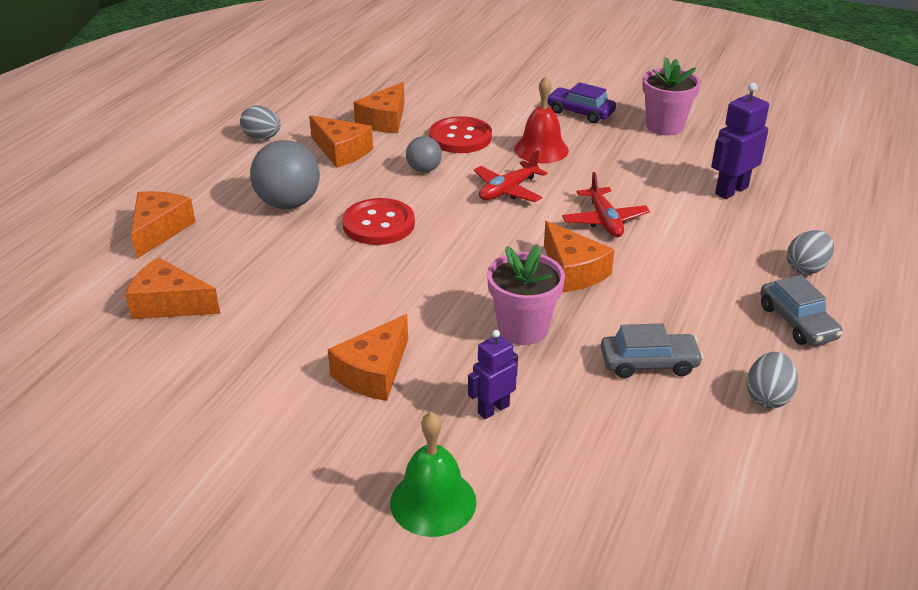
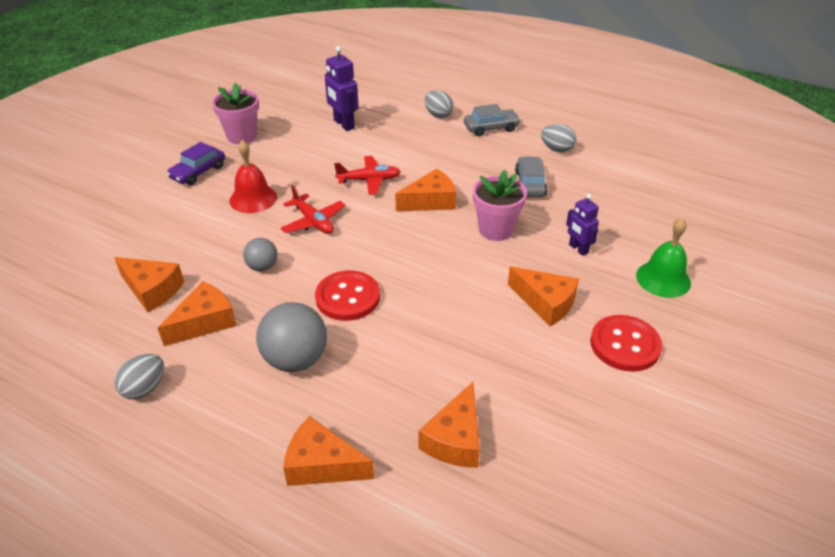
camera: 85 degrees left, 5 degrees up
(460, 137) = (211, 242): red button -> red button (625, 345)

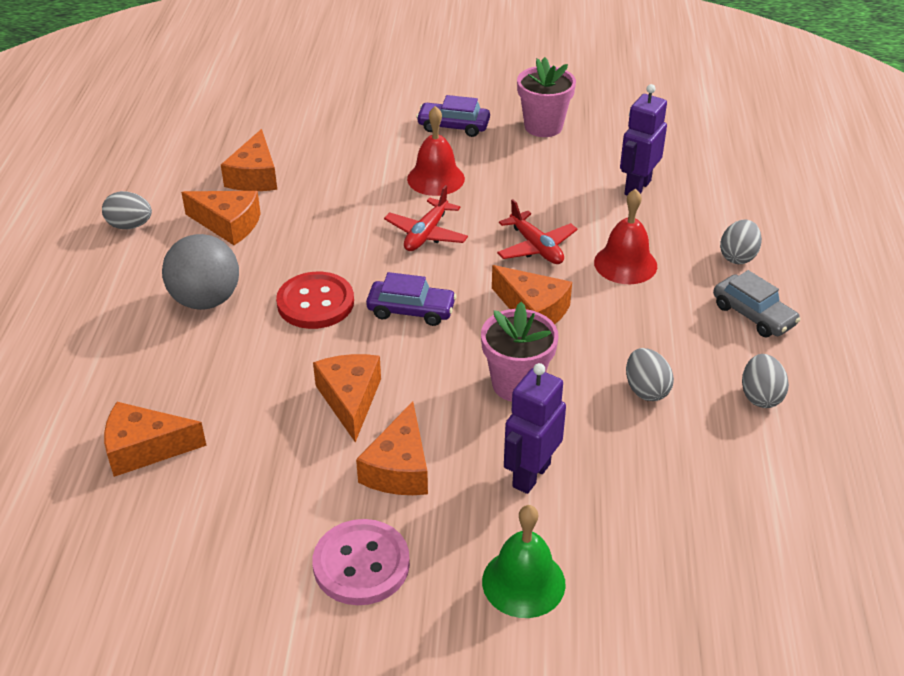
camera: 65 degrees right, 0 degrees up
(262, 267) = (328, 228): grey ball -> none
(322, 465) = (80, 365): orange cheese -> orange cheese (350, 399)
(392, 253) = (411, 310): none -> purple car
(413, 153) = (625, 264): none -> red bell
(530, 184) = (646, 390): grey car -> grey egg
(578, 249) = (530, 475): purple robot -> purple robot, size x1.52
(625, 345) = (361, 564): red button -> pink button

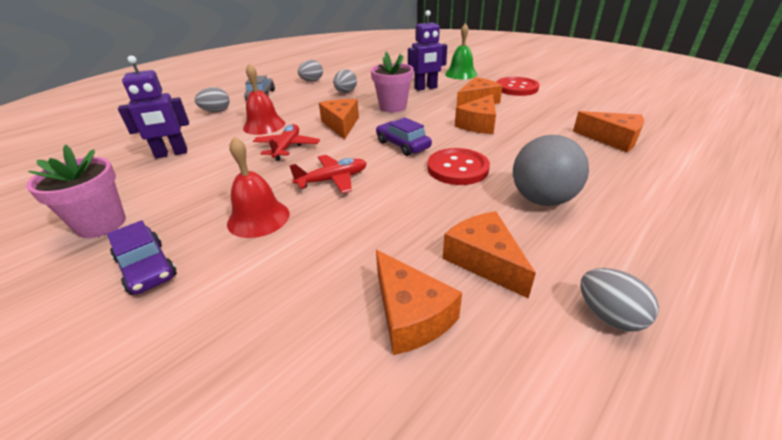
camera: 140 degrees left, 5 degrees down
(254, 176) = (410, 315): orange cheese -> orange cheese turned 105 degrees clockwise
(361, 564) = (516, 88): pink button -> red button

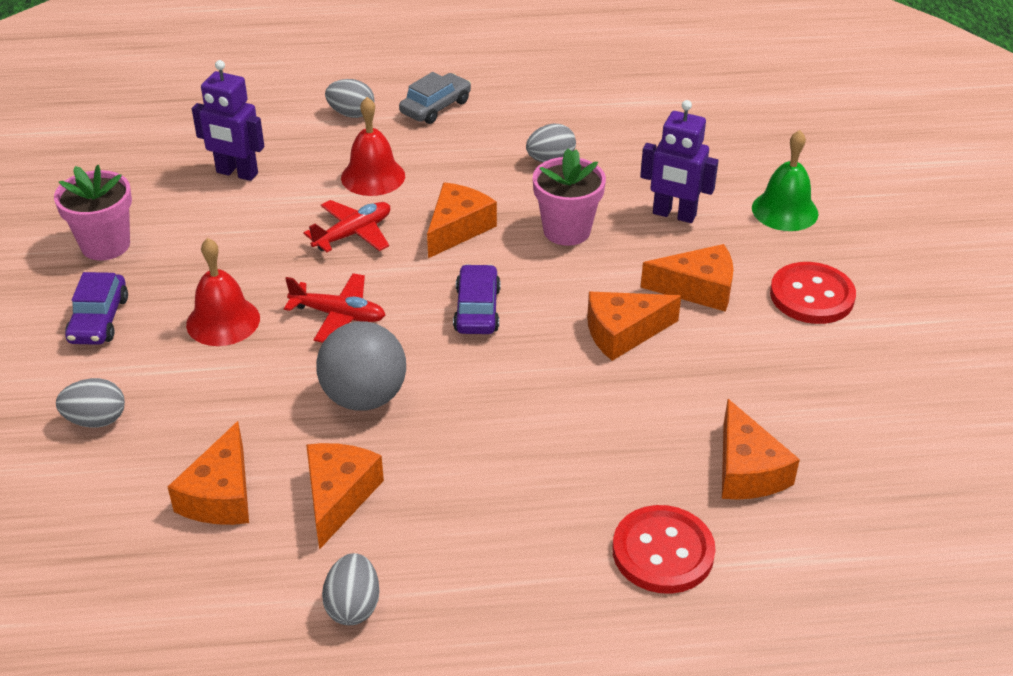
camera: 40 degrees right, 5 degrees up
(312, 81) = (539, 105): grey egg -> grey egg (96, 420)
(457, 168) = (481, 384): red button -> red button (663, 552)
(542, 199) = (497, 481): grey ball -> grey ball (364, 397)

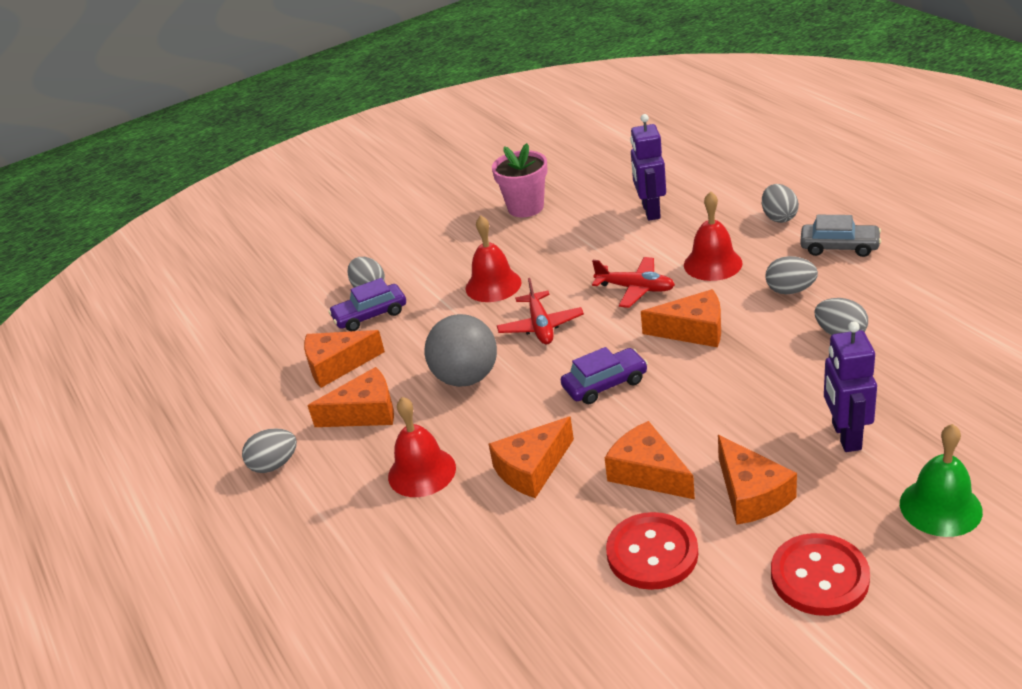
camera: 70 degrees right, 5 degrees down
(99, 320) = (455, 243): purple car -> purple car (370, 315)
(464, 156) = (790, 290): none -> grey egg
(484, 482) = (422, 472): none -> red bell
(566, 230) = (751, 385): pink flower pot -> none
(663, 552) = (408, 600): red button -> red button (652, 553)
(747, 470) = (535, 618): orange cheese -> orange cheese (532, 469)

